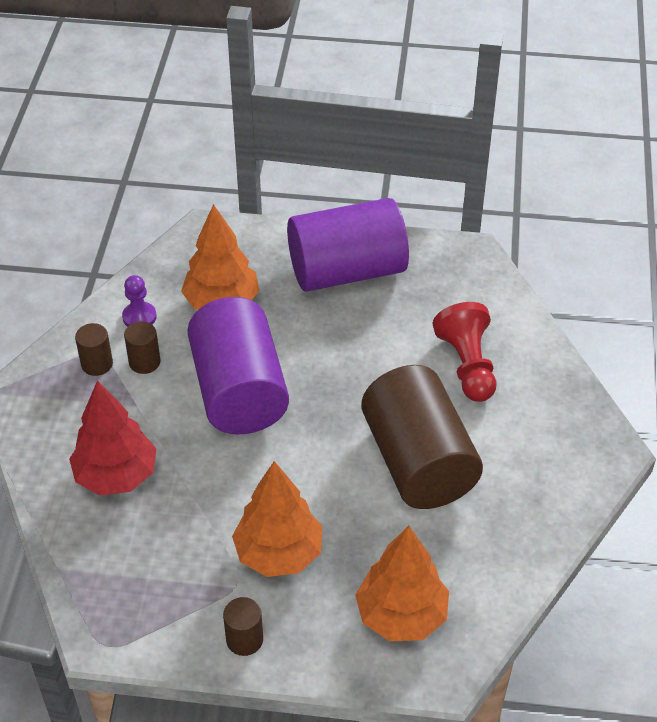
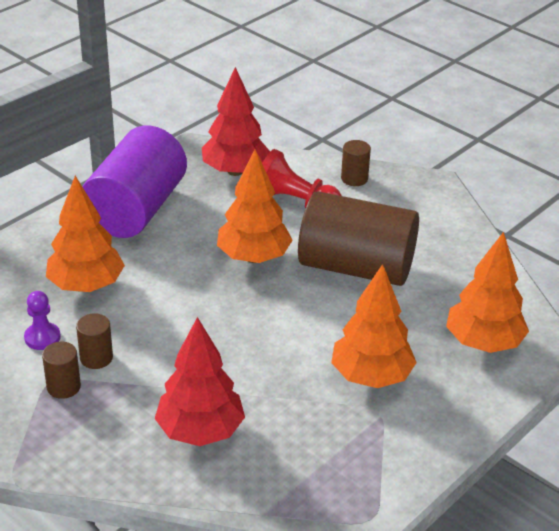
camera: 55 degrees left, 10 degrees down
(239, 391) = (190, 320): purple cylinder -> none
(244, 639) = (435, 434): brown cylinder -> brown cylinder (354, 178)
(360, 383) = (253, 257): none -> orange tree
(469, 299) = (235, 171): none -> red tree

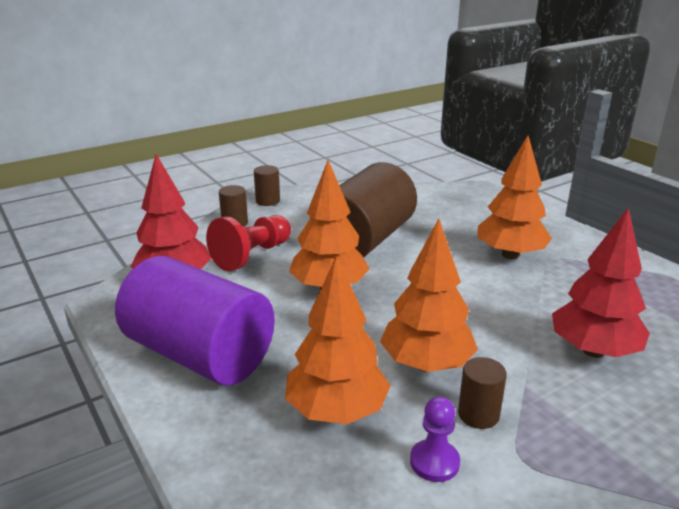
camera: 75 degrees left, 10 degrees down
(63, 387) = (532, 448): brown cylinder -> brown cylinder (267, 201)
(483, 343) = (471, 208): orange tree -> orange tree (426, 364)

